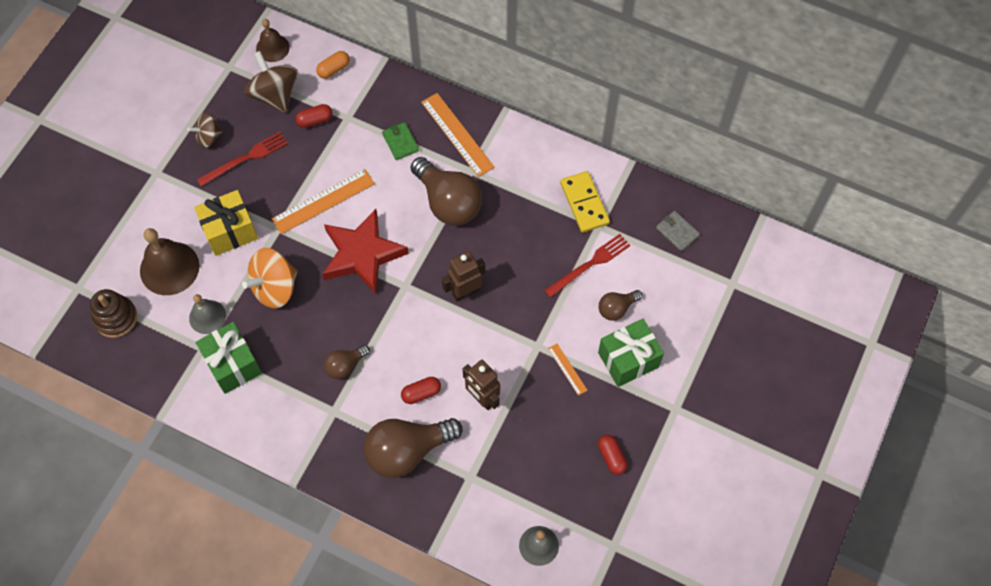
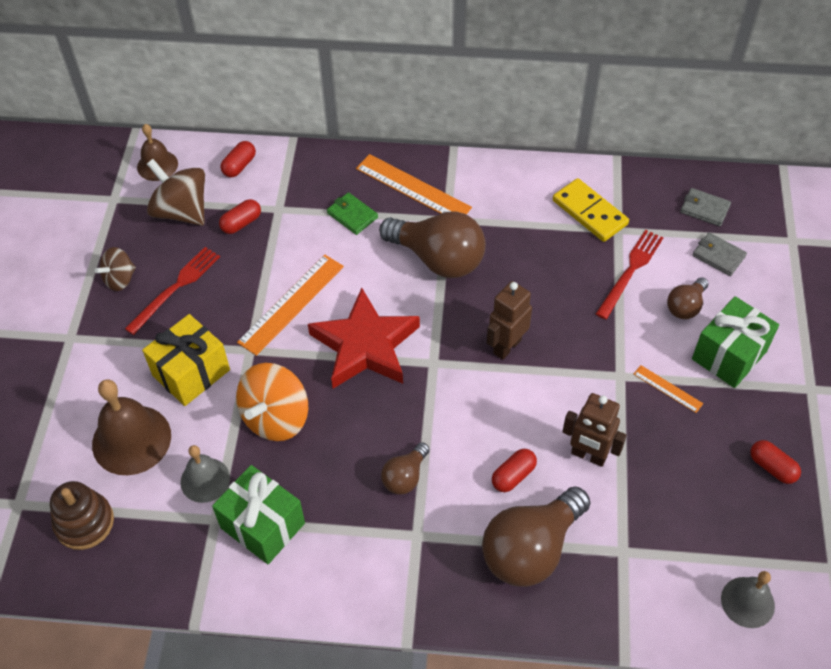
camera: 20 degrees left, 10 degrees down
(334, 69) = (239, 166): orange capsule -> red capsule
(665, 276) = (718, 256): none -> grey wallet

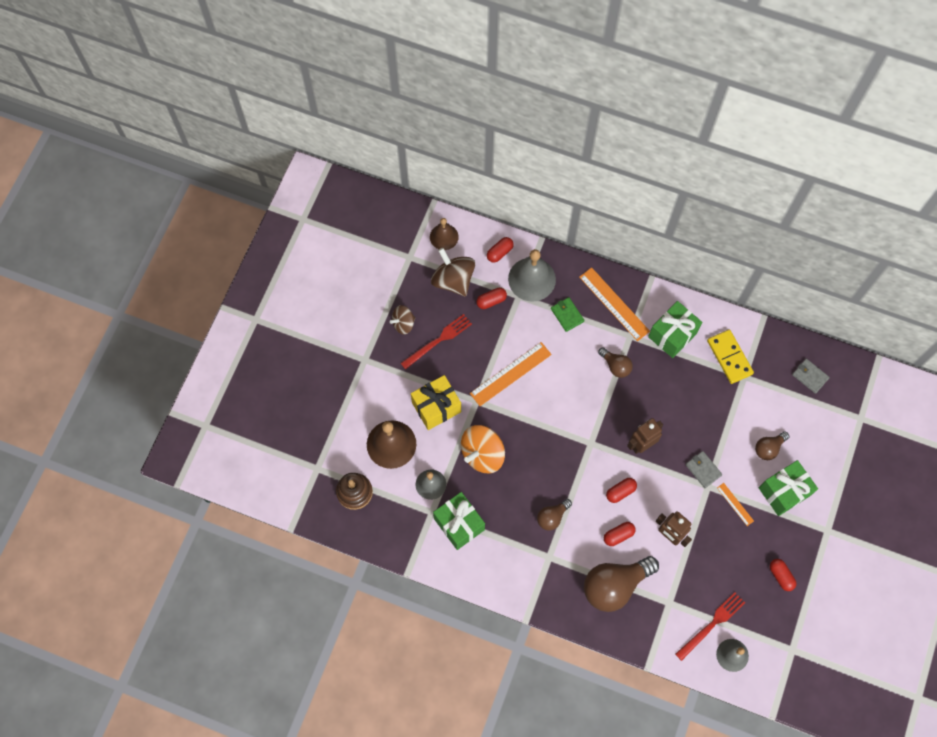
camera: 15 degrees right, 15 degrees up
(291, 185) = (532, 279): none -> grey bell
(365, 346) = (550, 418): red star -> none
(438, 259) = (615, 366): brown light bulb -> brown light bulb, size x0.51
(497, 415) = (620, 492): none -> red capsule
(504, 205) = (672, 335): none -> green gift
(630, 271) = (741, 411): red fork -> red fork (711, 624)
(718, 256) = (805, 416): grey wallet -> grey wallet (703, 470)

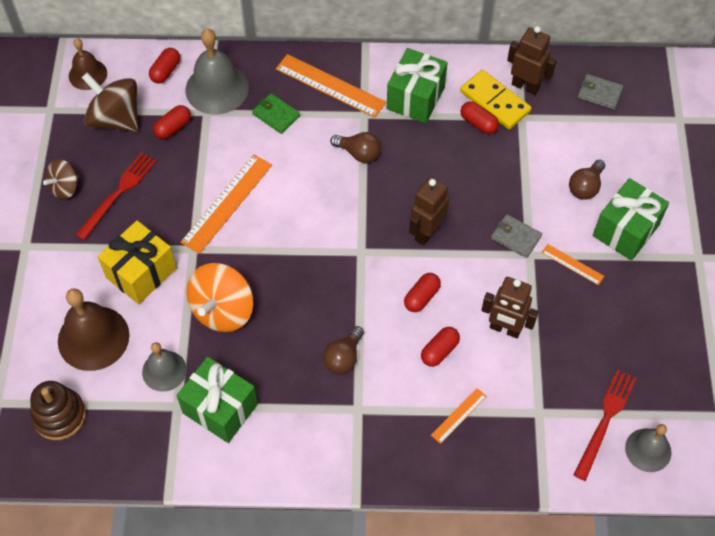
camera: 20 degrees left, 10 degrees down
(614, 585) = (458, 415): brown light bulb -> orange ruler
(757, 352) = (525, 86): none -> brown robot
(781, 576) = (666, 330): red capsule -> red capsule (478, 123)

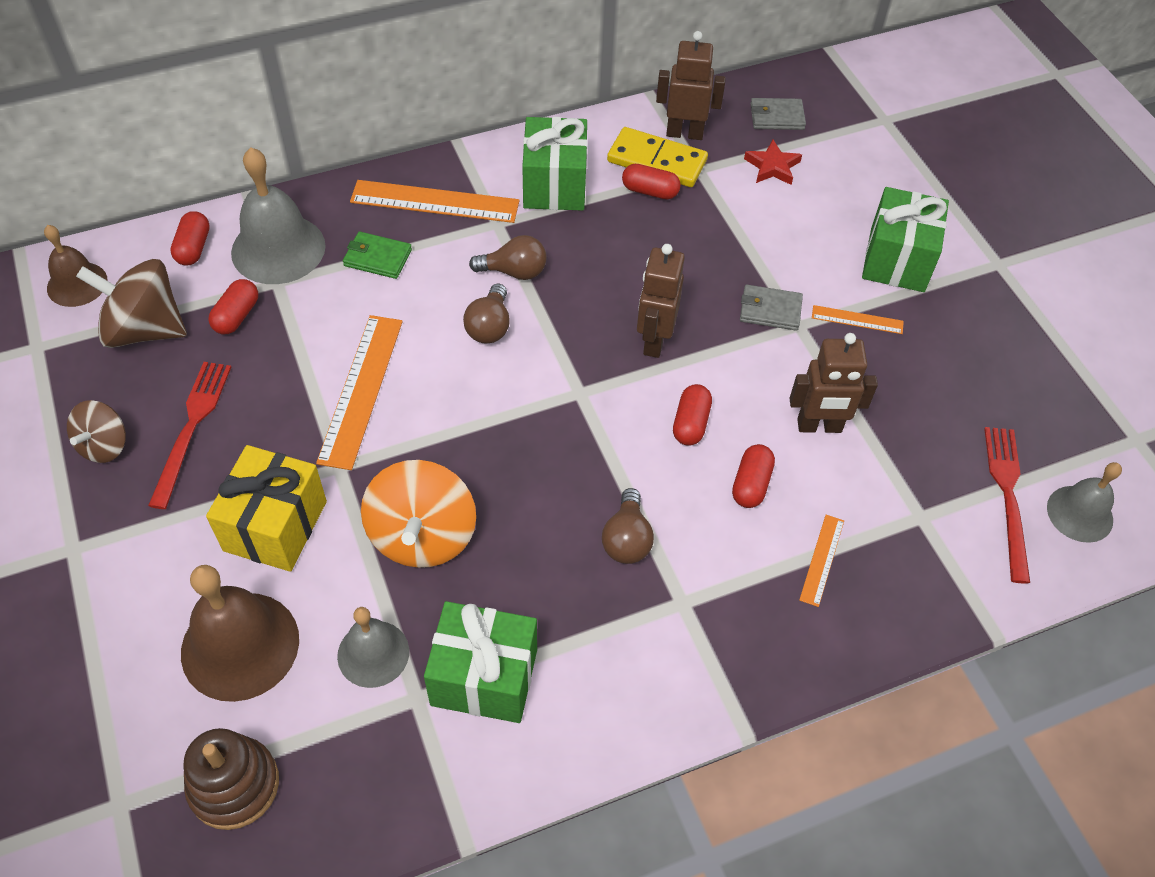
camera: 25 degrees left, 5 degrees down
(575, 131) = (772, 166): none -> red star
(585, 187) = (821, 225): brown light bulb -> brown light bulb (489, 326)

